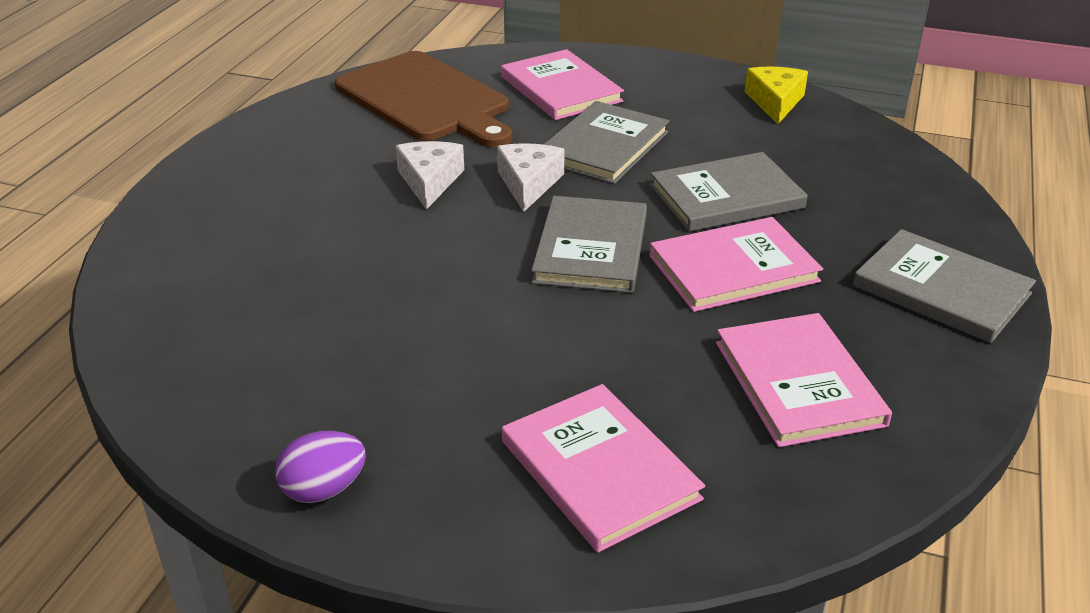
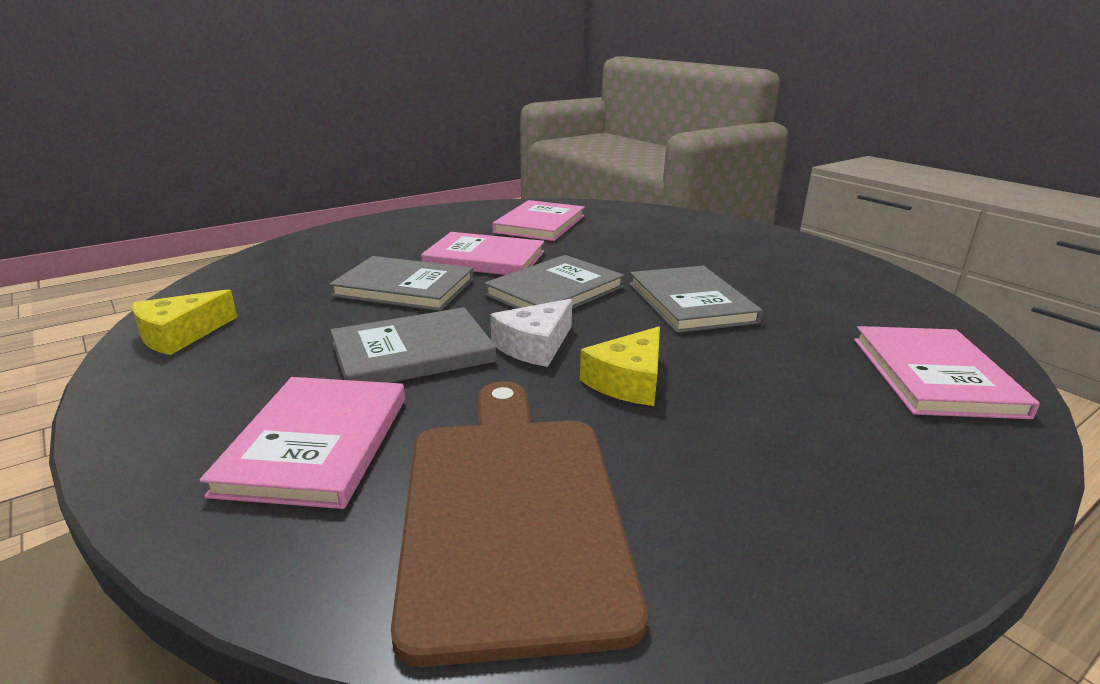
camera: 145 degrees left, 10 degrees down
(324, 489) = (819, 254): purple egg -> none
(429, 181) = (628, 381): white cheese -> yellow cheese
(600, 469) = (672, 229): pink book -> pink book (934, 376)
(941, 290) = (402, 226): grey book -> grey book (690, 302)

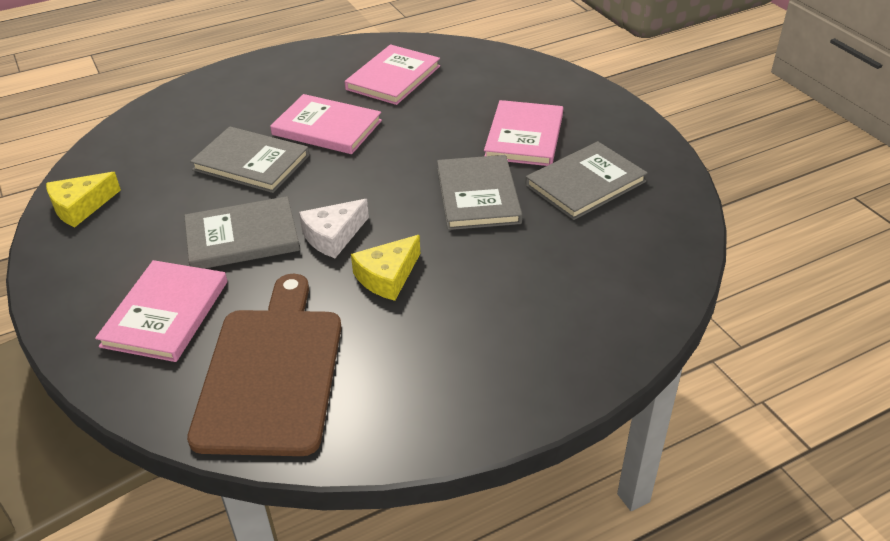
camera: 10 degrees right, 15 degrees up
(555, 291) = (371, 174): grey book -> grey book (585, 183)
(934, 376) = (620, 289): pink book -> pink book (524, 136)

